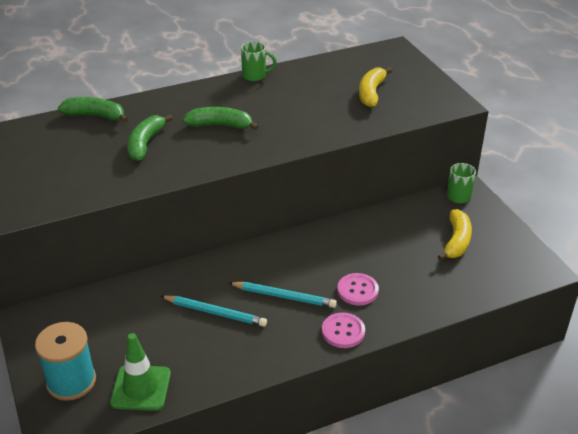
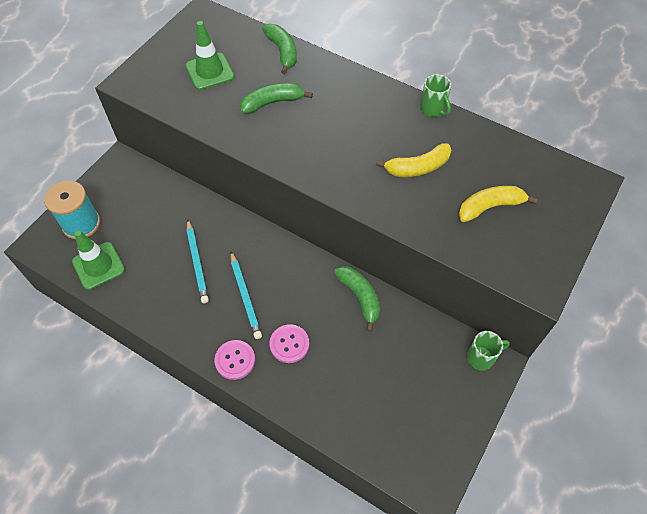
camera: 55 degrees right, 20 degrees up
(59, 162) = (210, 71): none -> green traffic cone
(220, 125) = (338, 132): green banana -> green banana (360, 297)
(456, 241) = (412, 389): yellow banana -> yellow banana (417, 168)

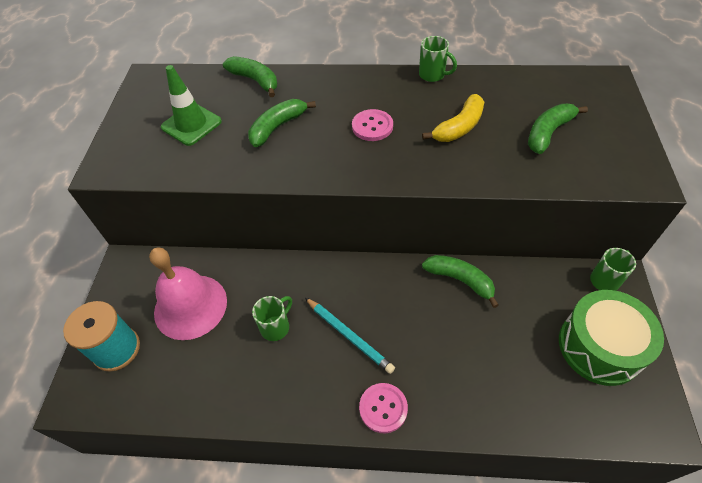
camera: 25 degrees left, 5 degrees down
(98, 266) = (164, 385): green traffic cone -> none
(147, 217) = (190, 306): none -> pink bell
(197, 263) = (276, 327): turquoise pencil -> green mug
(289, 344) = (426, 361): pink button -> pink button (372, 126)
(432, 405) = (599, 346): none -> green drum
(490, 207) = (548, 133): yellow banana -> green banana

